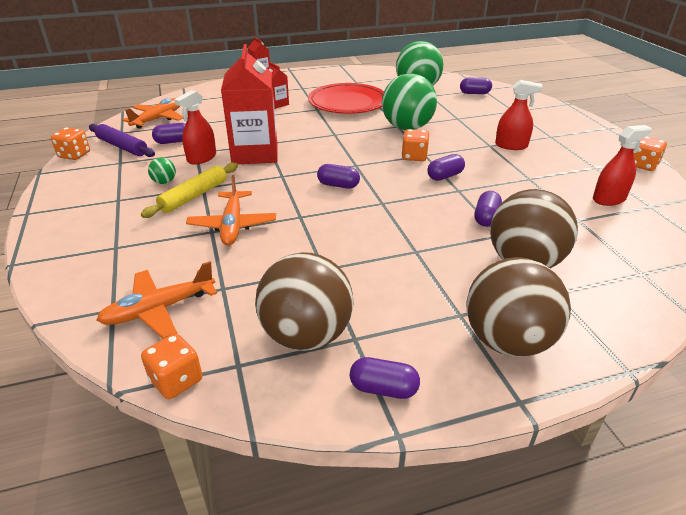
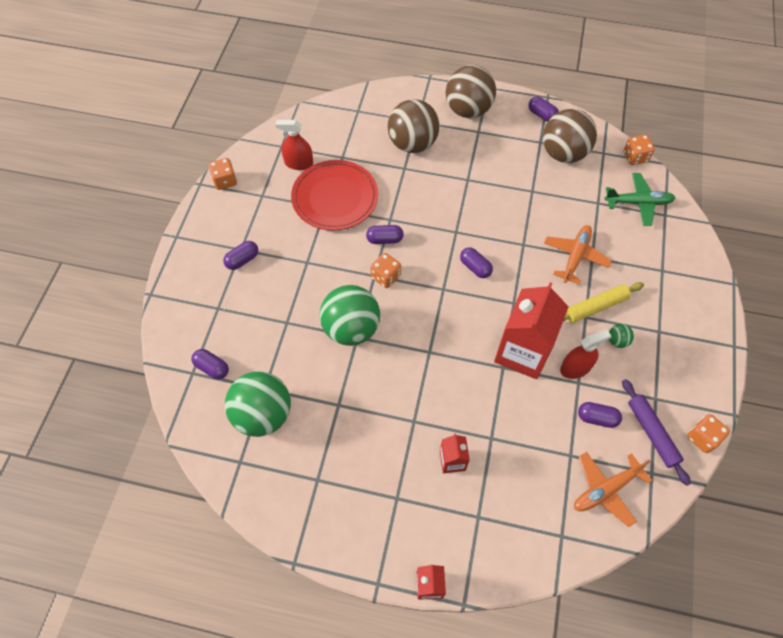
camera: 150 degrees left, 25 degrees up
(159, 309) = (638, 203): orange plane -> green plane
(348, 103) = (369, 419): red plate -> red plate (335, 198)
(486, 218) = (398, 185): purple capsule -> purple capsule (242, 260)
(511, 145) = (290, 253): red spray bottle -> none

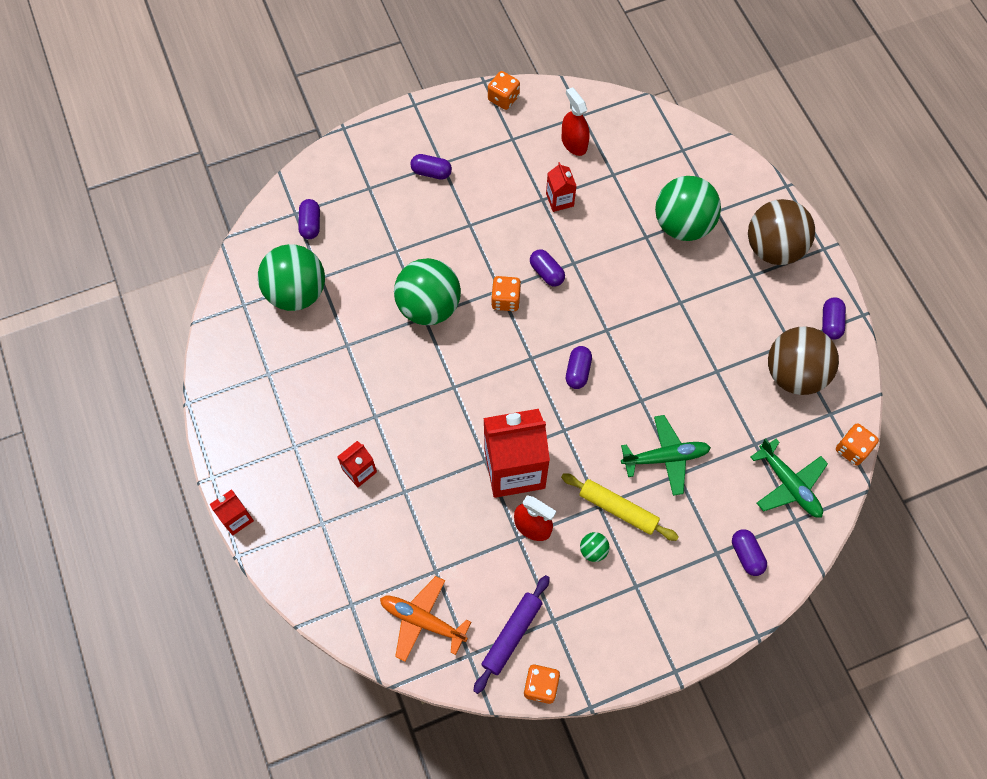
camera: 55 degrees right, 5 degrees up
(335, 198) = (559, 200): red plate -> red carton
(412, 144) = (682, 225): brown ball -> green ball
(575, 256) = (665, 458): orange plane -> green plane
(597, 418) = (491, 575): purple capsule -> purple capsule (746, 555)

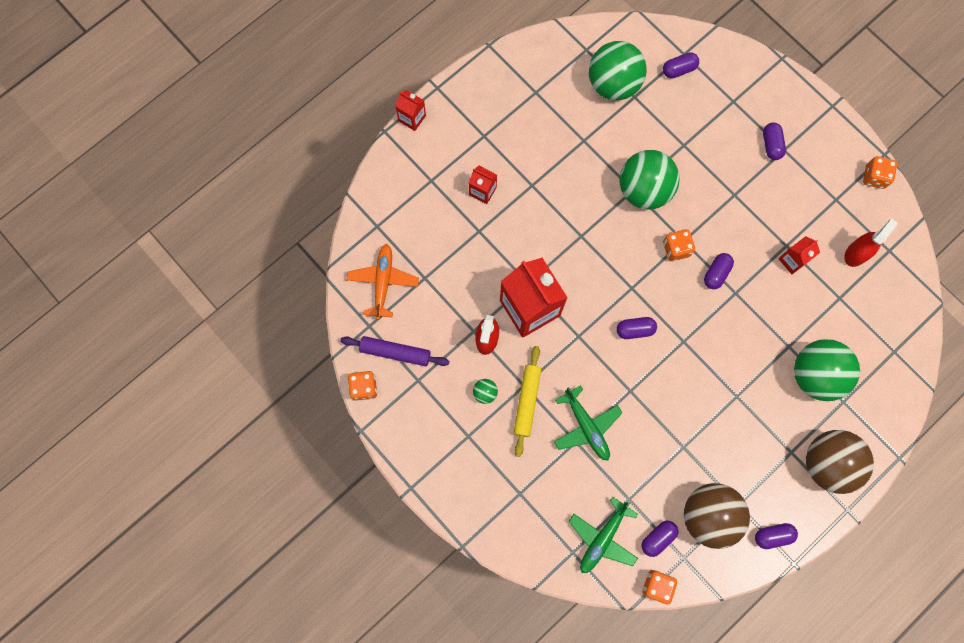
camera: 70 degrees right, 10 degrees up
(746, 555) = (527, 519): purple capsule -> purple capsule (657, 538)

